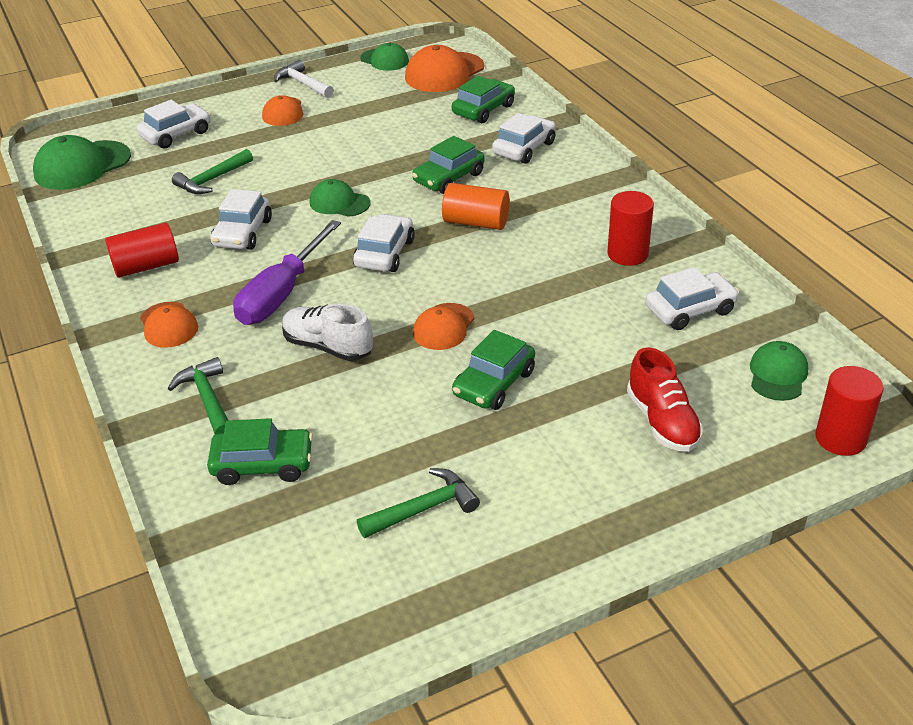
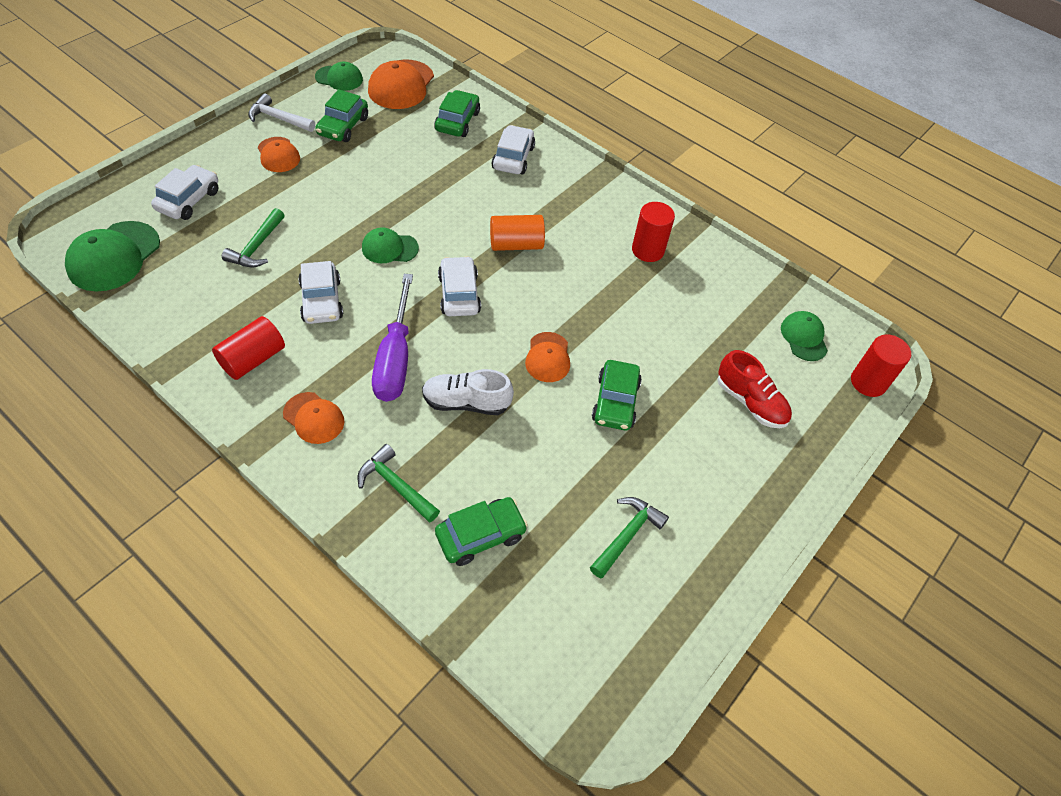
camera: 30 degrees left, 15 degrees up
(449, 178) = (468, 202): green car -> green car (343, 126)
(690, 310) = (718, 293): white car -> none

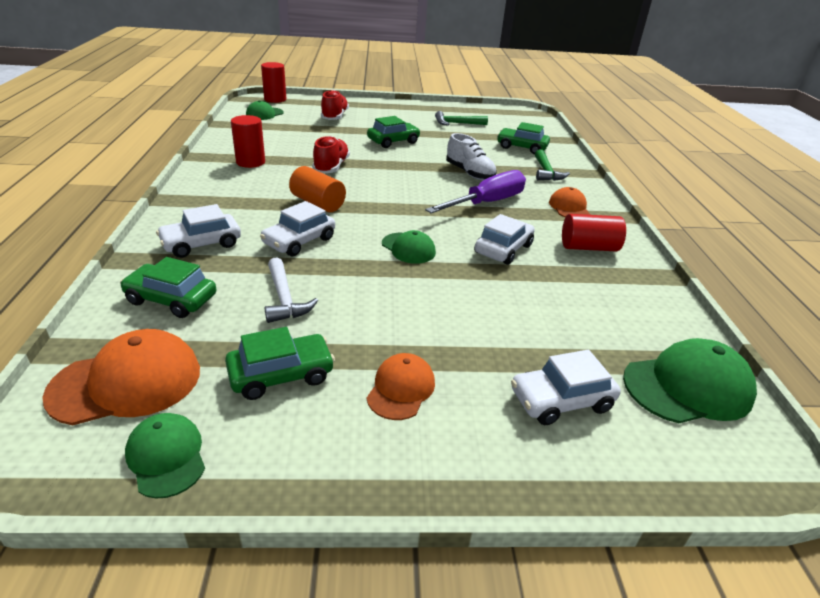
camera: 130 degrees left, 20 degrees down
(257, 247) = (522, 310): green hammer -> none
(278, 118) = (338, 445): white hammer -> white hammer (284, 299)
(457, 121) = (171, 299): green car -> green car turned 45 degrees clockwise
(459, 294) = (401, 204): white car -> white car (299, 241)
(548, 357) = (397, 164): orange cap -> none
(586, 299) = (331, 167): none -> red shoe

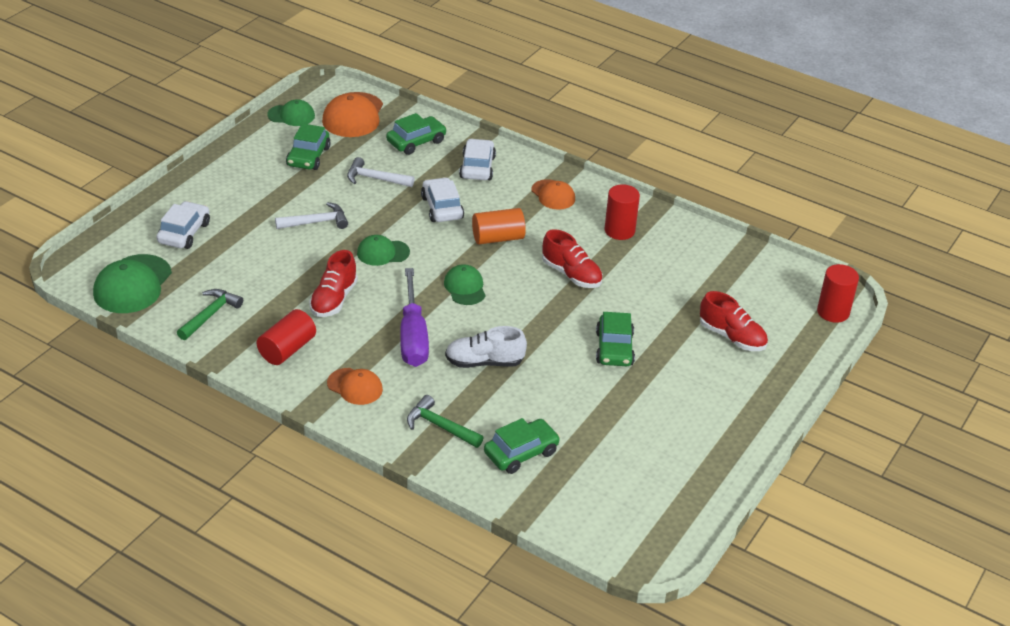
camera: 125 degrees right, 5 degrees up
(264, 114) = (772, 284): green cap -> green cap (465, 287)
(401, 389) = (255, 187): orange cap -> orange cap (553, 195)
(411, 305) = (316, 222): none -> white hammer
(457, 123) = (644, 440): green hammer -> green hammer (210, 315)
(503, 249) = (334, 299): white car -> red shoe

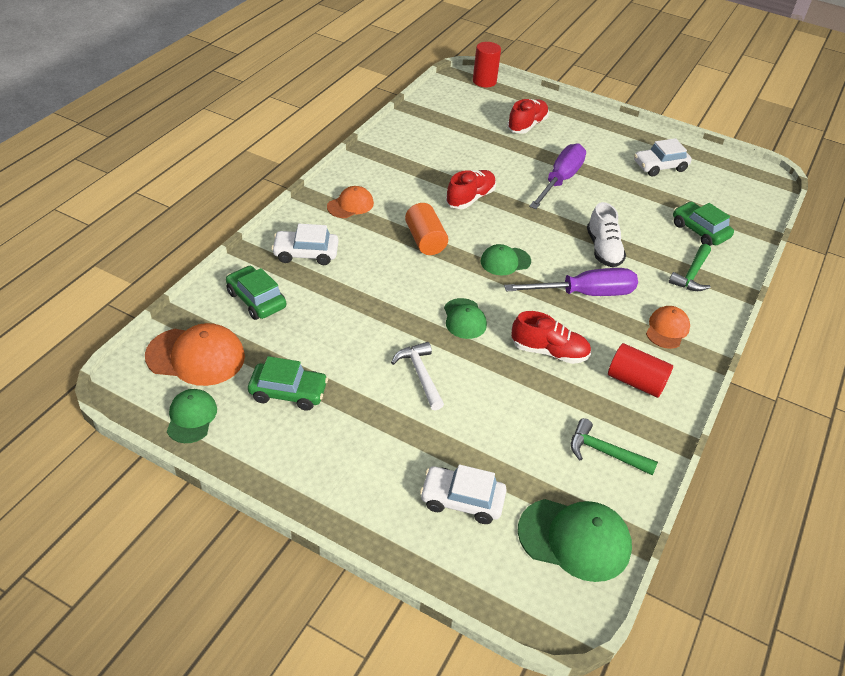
camera: 95 degrees left, 5 degrees up
(375, 179) = (332, 330): white hammer -> none
(442, 208) = (380, 278): white car -> white car (660, 166)
(614, 349) = (560, 180): green car -> purple screwdriver
(619, 231) = (401, 169): red cylinder -> none

